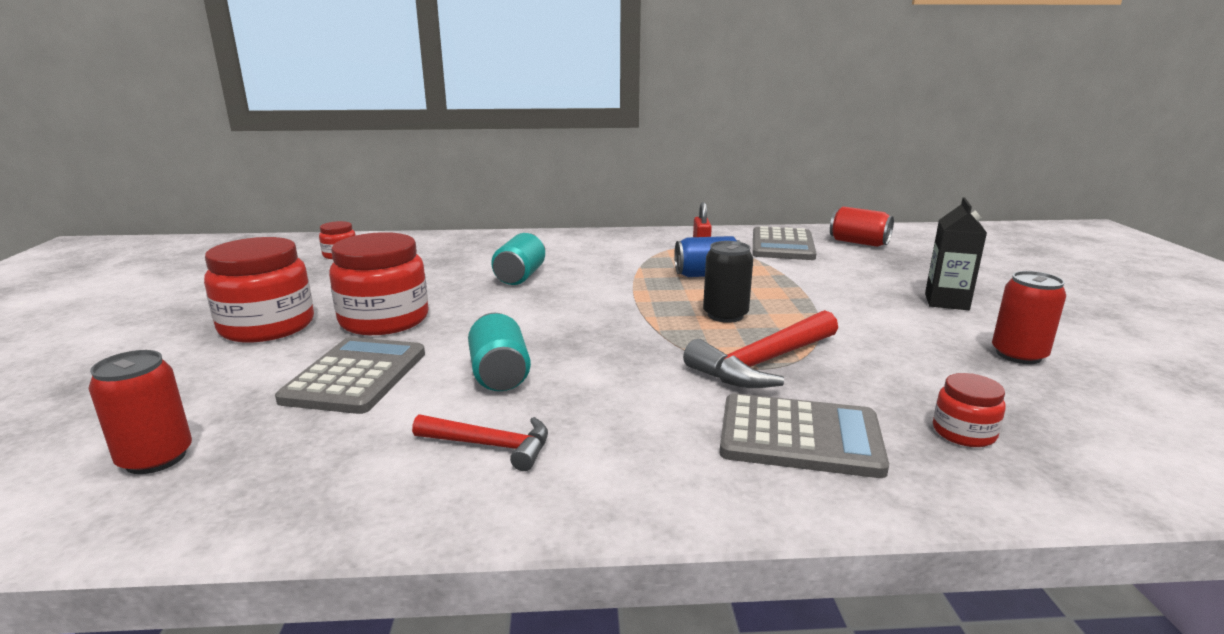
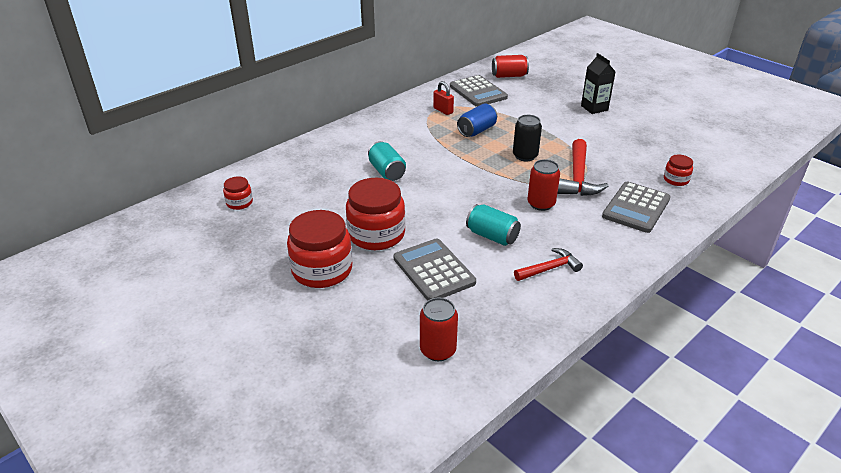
camera: 40 degrees left, 15 degrees up
(800, 437) = (636, 208): grey calculator -> grey calculator turned 150 degrees clockwise
(1018, 355) = (650, 131): red can -> red can (541, 204)

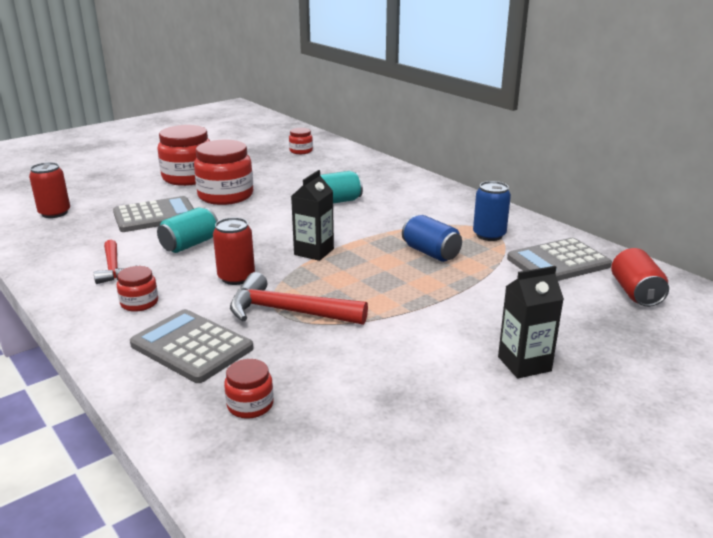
camera: 95 degrees right, 10 degrees down
(443, 110) = (489, 235): red padlock -> blue can
(488, 175) = (314, 252): none -> black carton
(525, 156) = (356, 279): black can -> none
(596, 241) = (139, 303): none -> red jar

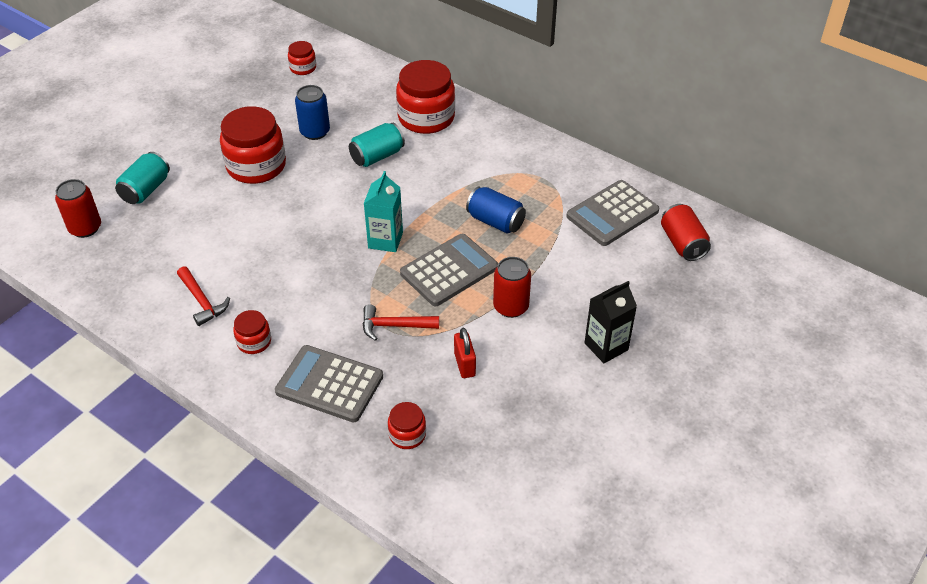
camera: 15 degrees left, 20 degrees up
(155, 216) = (198, 213): grey calculator -> grey calculator (449, 271)
(188, 177) = (198, 140): red jar -> red jar (426, 117)
(190, 244) = (258, 252): turquoise can -> turquoise can (146, 190)
(236, 277) = (327, 291): red can -> red can (511, 307)
(288, 312) = (394, 326): red hammer -> red hammer, size x0.62
(314, 252) = (385, 240): black carton -> turquoise carton
(349, 354) = (464, 364): none -> red padlock
(489, 235) = (543, 185): blue can -> blue can (315, 132)

